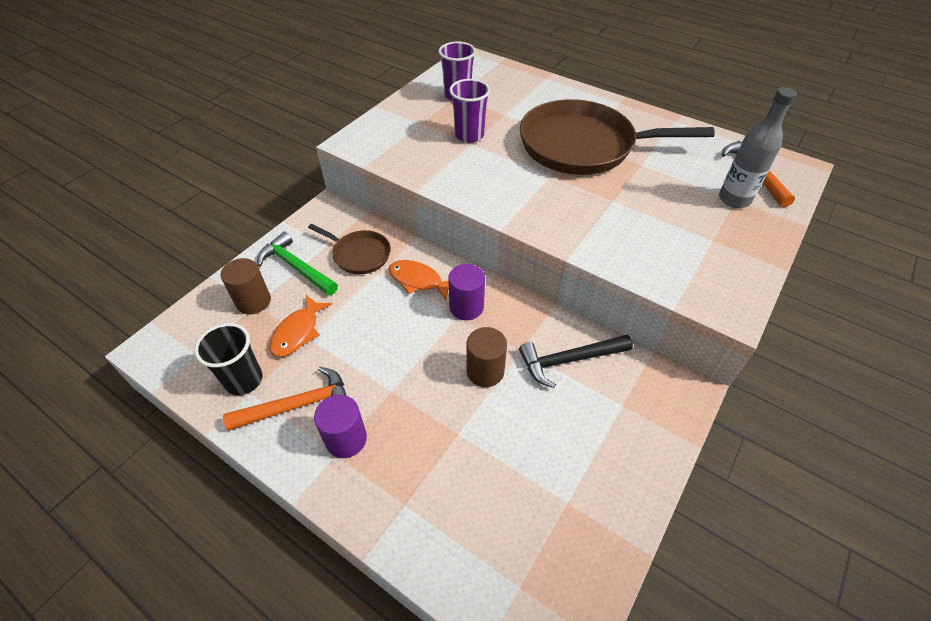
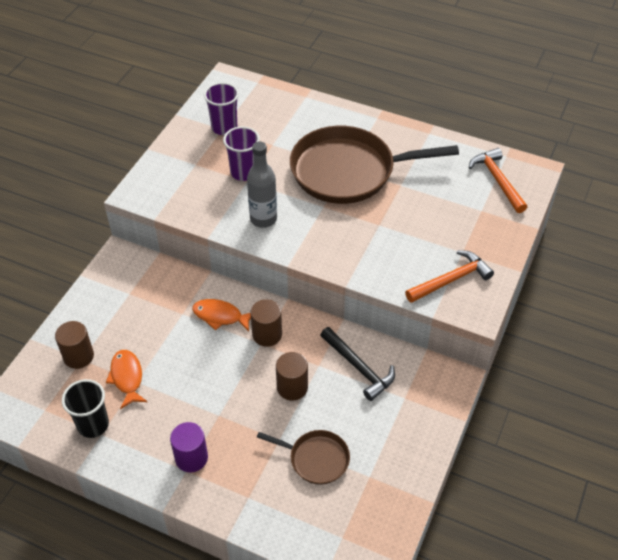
camera: 10 degrees left, 0 degrees up
(296, 267) = (107, 318): green hammer -> none
(298, 332) = (127, 378): orange fish -> orange fish turned 150 degrees clockwise
(298, 405) = (145, 438): orange hammer -> orange hammer (451, 280)
(359, 254) = (161, 299): brown pan -> brown pan (316, 459)
(466, 307) = (267, 334): purple cylinder -> brown cylinder
(569, 360) = (359, 368): black hammer -> black hammer turned 105 degrees counterclockwise
(734, 199) = (480, 210): grey bottle -> grey bottle (263, 219)

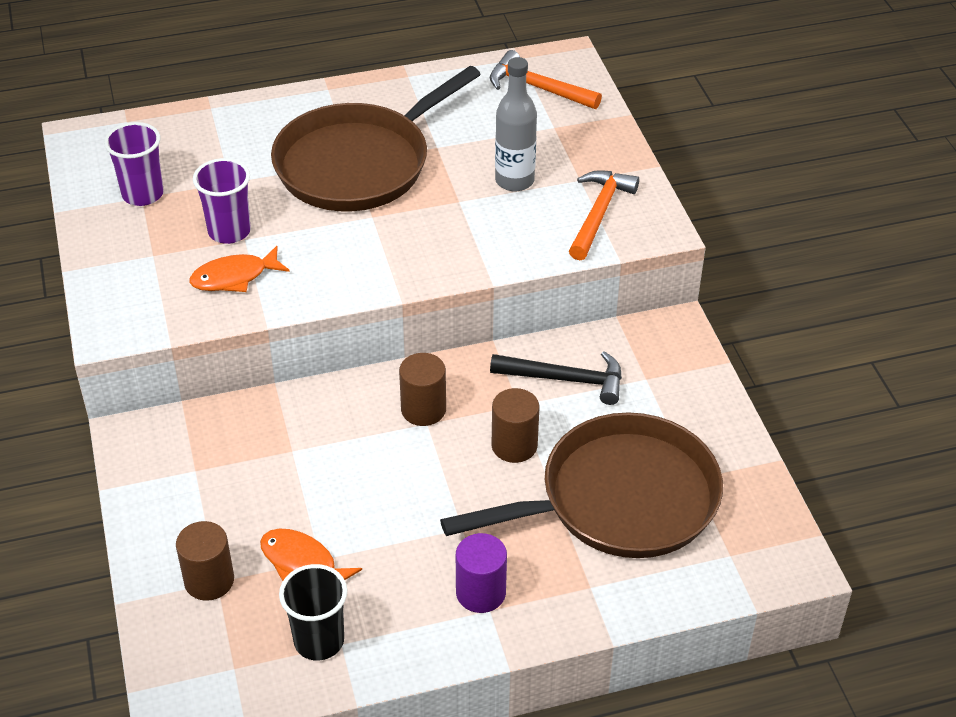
camera: 40 degrees left, 5 degrees down
(220, 316) = (344, 424): orange fish -> orange fish (234, 277)
(263, 219) = (314, 268): grey bottle -> grey bottle (514, 181)
(316, 459) = (620, 499): brown pan -> brown pan, size x2.07

